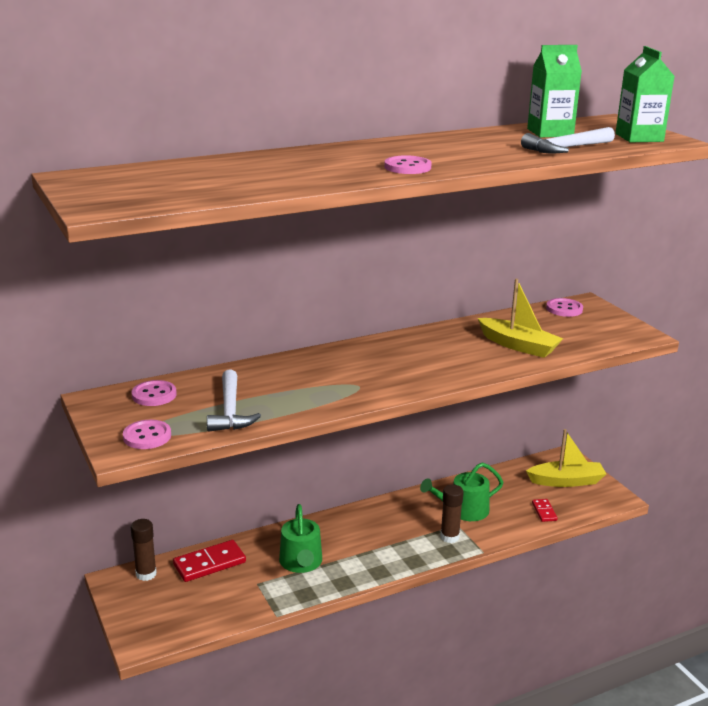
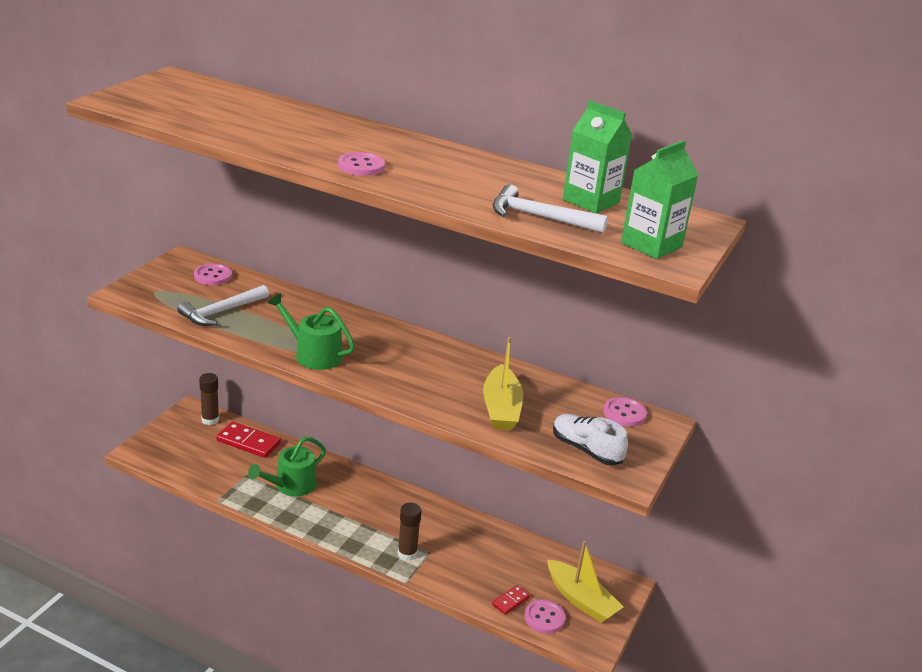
camera: 50 degrees right, 5 degrees up
(147, 436) = (152, 295): pink button -> pink button (544, 618)
(463, 510) = (456, 548): green watering can -> green watering can (313, 354)
(598, 336) = (586, 450): none -> white shoe

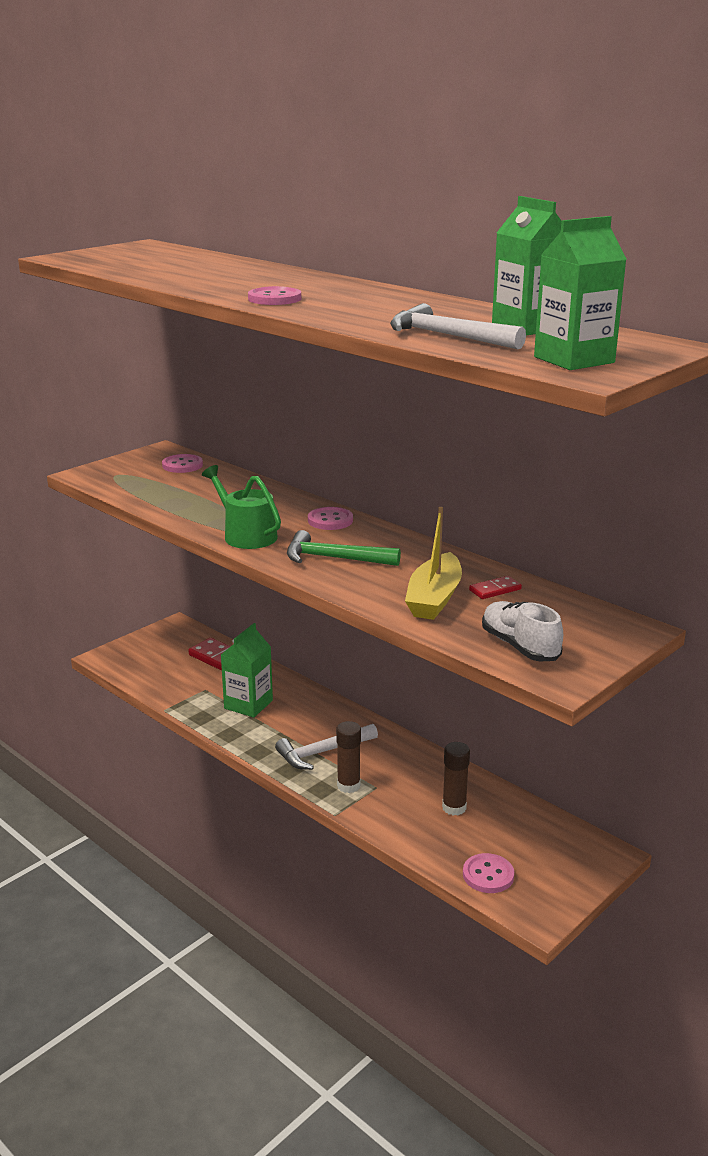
camera: 20 degrees right, 5 degrees down
(210, 420) = (191, 636): brown glue stick -> brown glue stick (454, 808)
(221, 312) = (171, 494): white hammer -> white hammer (322, 752)
(291, 485) = (248, 704): green watering can -> green carton
(401, 374) = (334, 558): none -> green hammer
(510, 601) = (453, 851): red domino -> red domino (495, 590)
(581, 600) = (543, 862): yellow boat -> none
(624, 413) = (590, 615): pink button -> pink button (330, 520)

